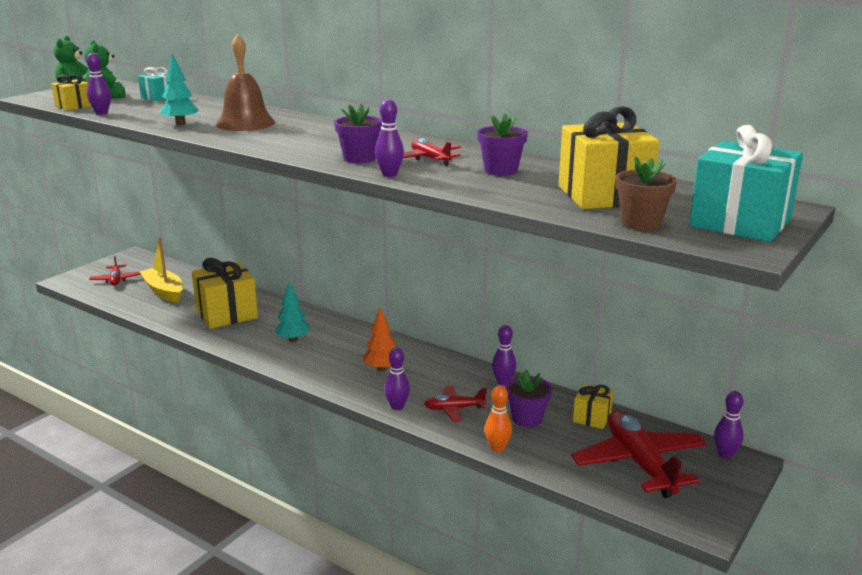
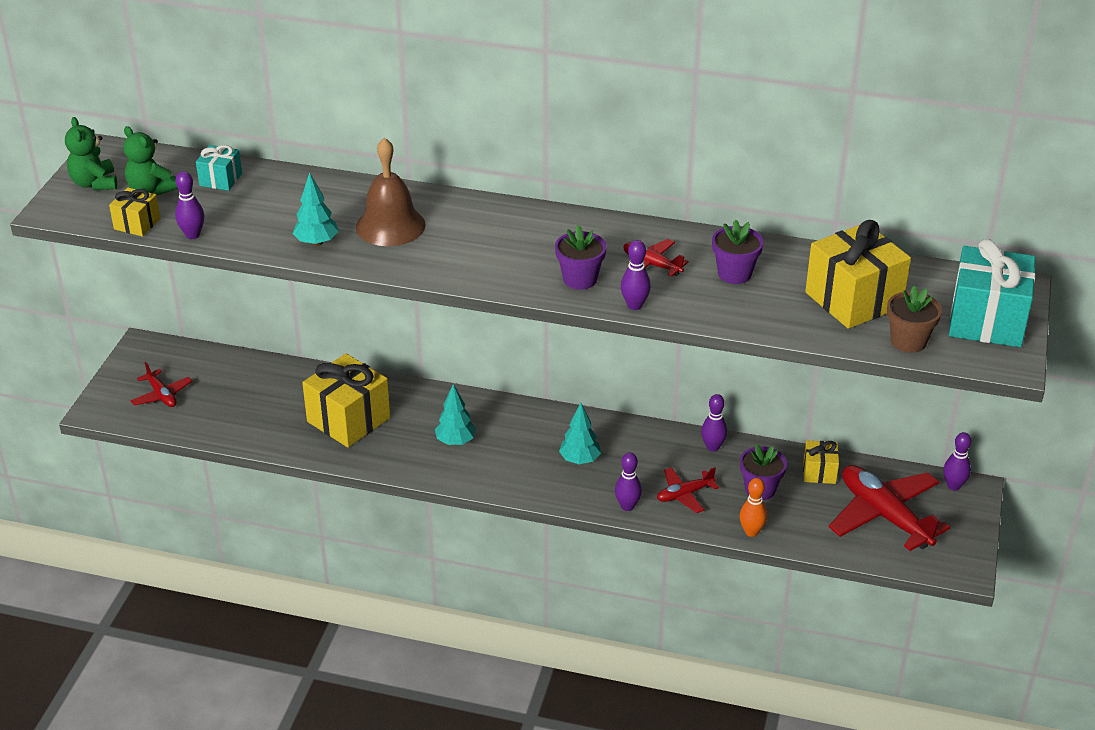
camera: 20 degrees left, 15 degrees up
(164, 291) = (242, 401): yellow boat -> none
(381, 369) = (579, 460): orange tree -> turquoise tree

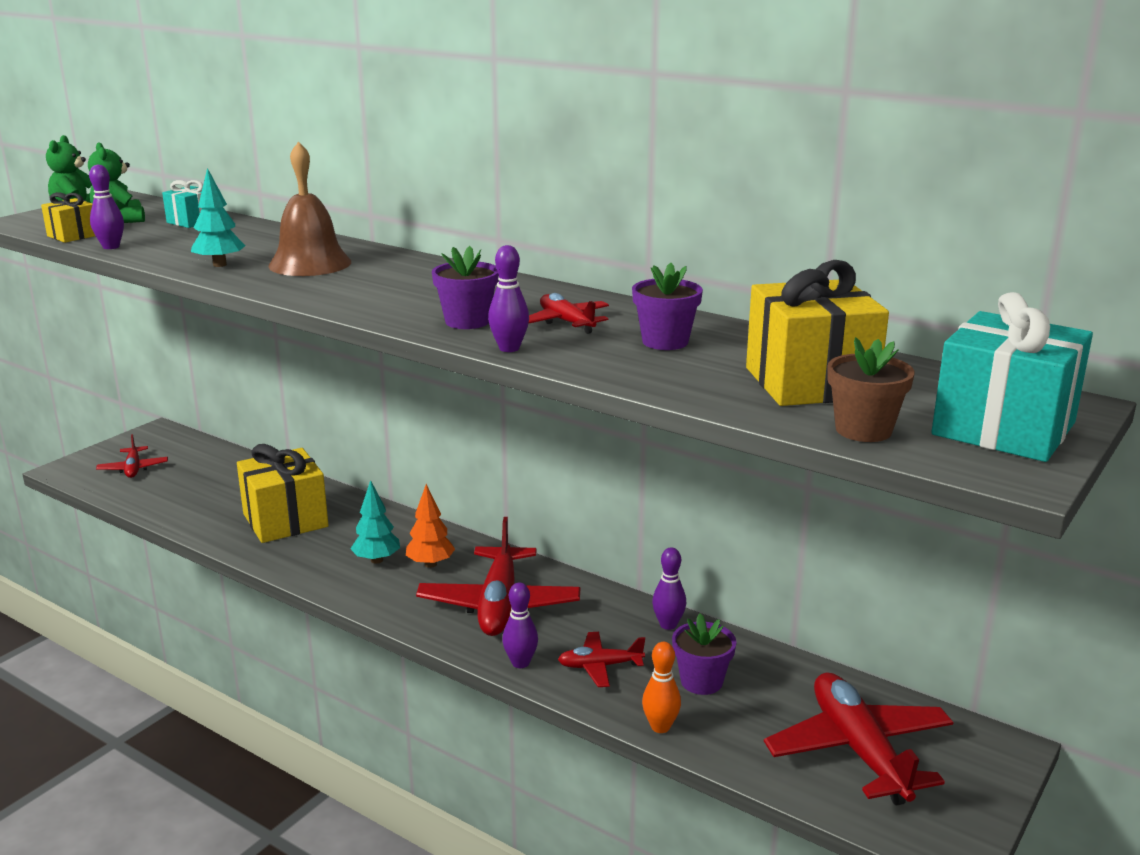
camera: 20 degrees right, 15 degrees down
(501, 435) = (430, 564): none -> orange tree
(579, 460) = (499, 605): turquoise tree -> red plane
(819, 472) = (792, 680): yellow gift -> none
(953, 486) = (979, 737): purple bowling pin -> none

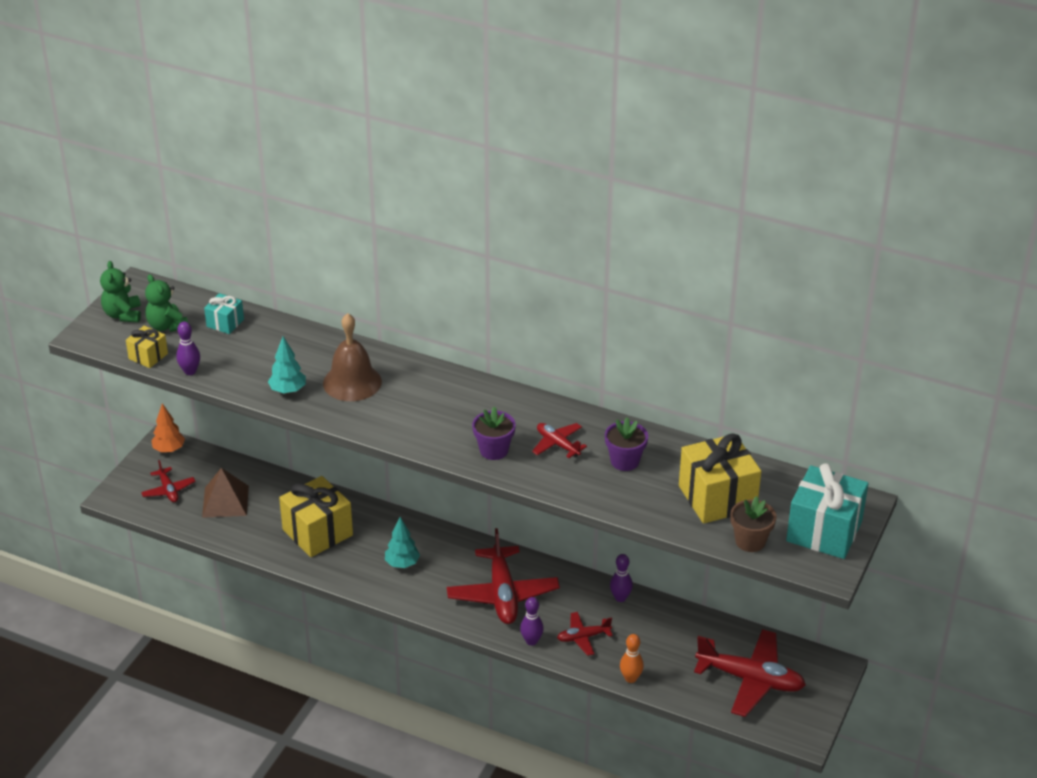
camera: 10 degrees left, 15 degrees up
(192, 483) = (225, 501): none -> brown pyramid
(430, 564) = (442, 563): orange tree -> orange tree (169, 449)
(509, 348) = (531, 480): purple bowling pin -> none
(701, 681) = (650, 641): purple flower pot -> none
(859, 750) = (750, 680): red plane -> red plane turned 135 degrees clockwise

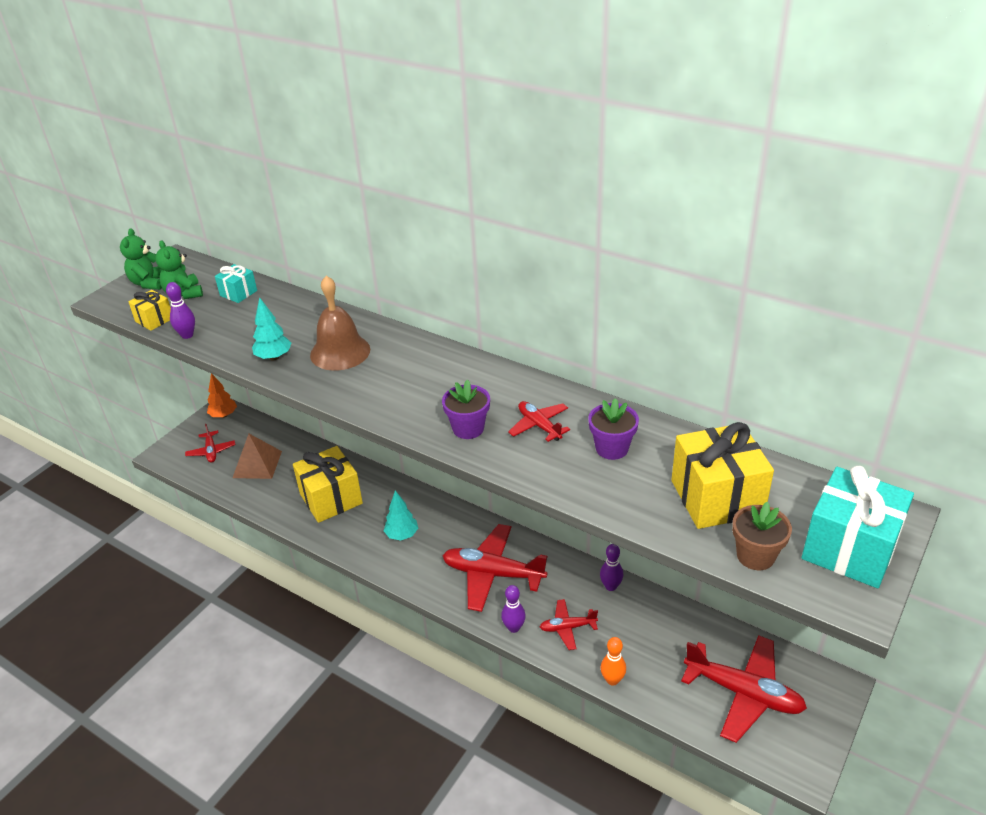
camera: 10 degrees right, 0 degrees up
(502, 594) = (493, 574): red plane -> red plane turned 105 degrees clockwise

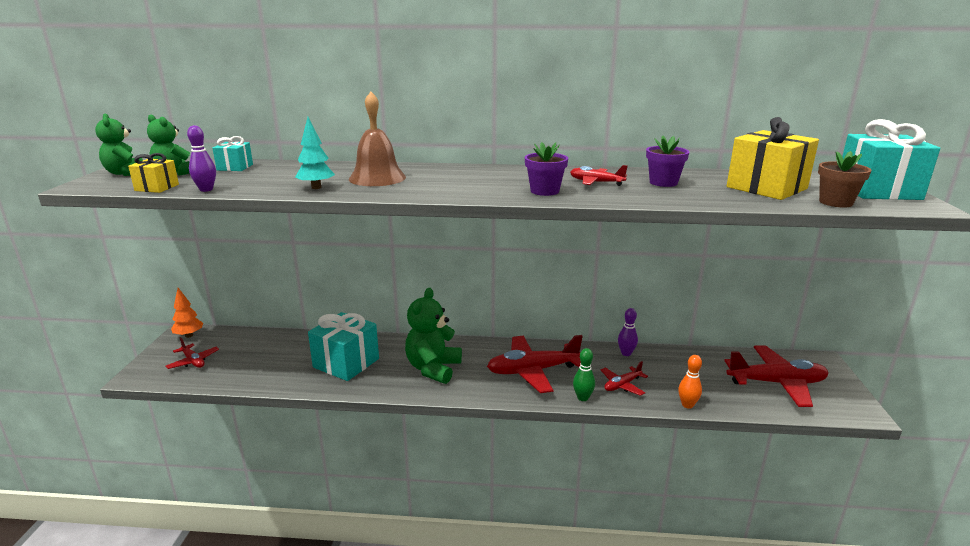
camera: 30 degrees left, 15 degrees down
(257, 464) = (251, 358): brown pyramid -> none
(331, 499) = (346, 363): yellow gift -> turquoise gift
(402, 535) = (433, 369): turquoise tree -> green teddy bear
(514, 627) = (582, 398): purple bowling pin -> green bowling pin

